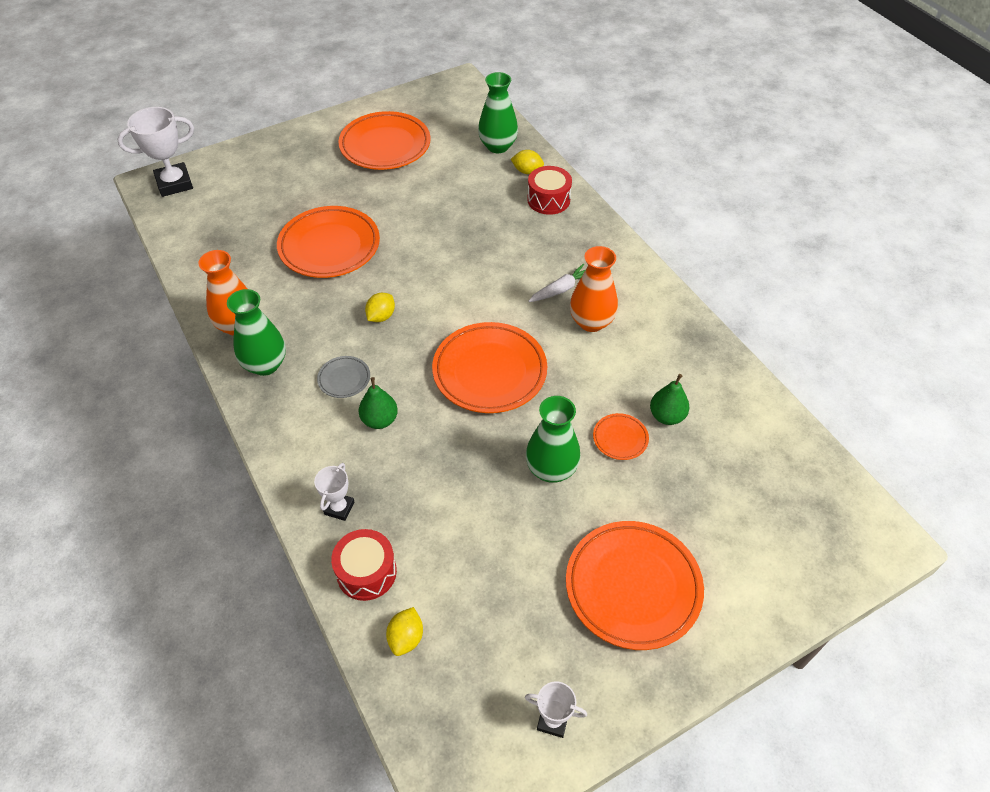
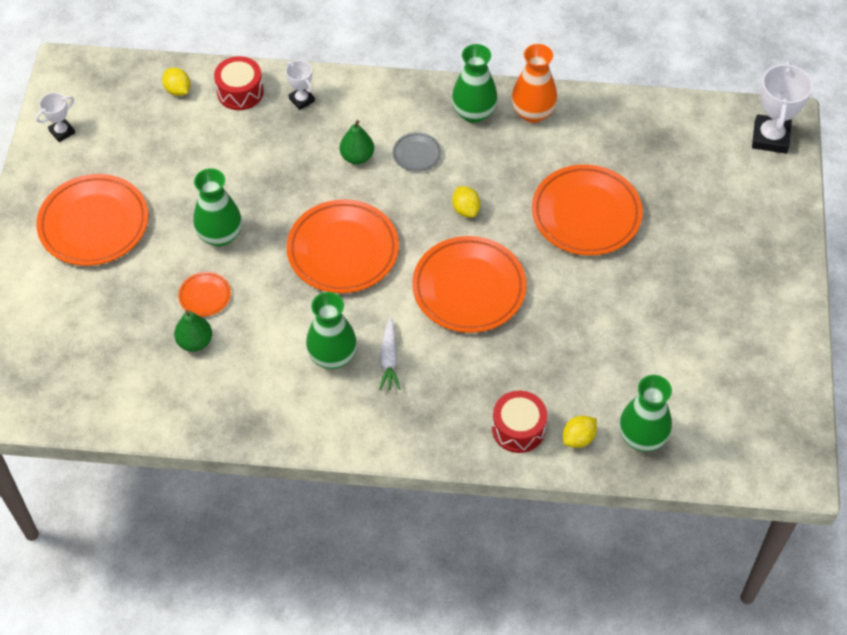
camera: 125 degrees right, 5 degrees up
(385, 146) = (716, 333): orange plate -> orange plate (469, 288)
(591, 322) = (332, 356): orange vase -> green vase

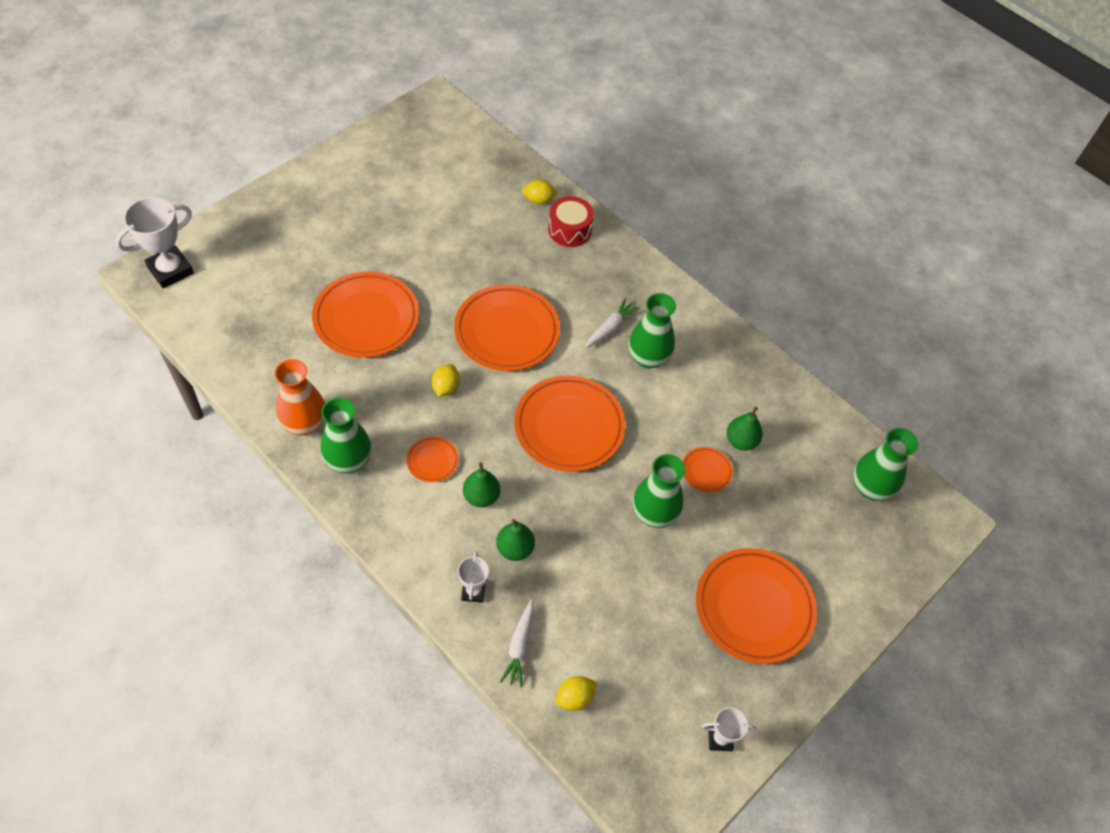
camera: 145 degrees left, 0 degrees up
(178, 90) = (574, 698): yellow lemon -> yellow lemon turned 60 degrees clockwise
(240, 92) = (519, 646): red drum -> white carrot
(299, 142) = (515, 548): none -> green pear
(417, 154) = (432, 461): grey plate -> orange plate
(642, 437) = (500, 175): green vase -> green vase (870, 487)

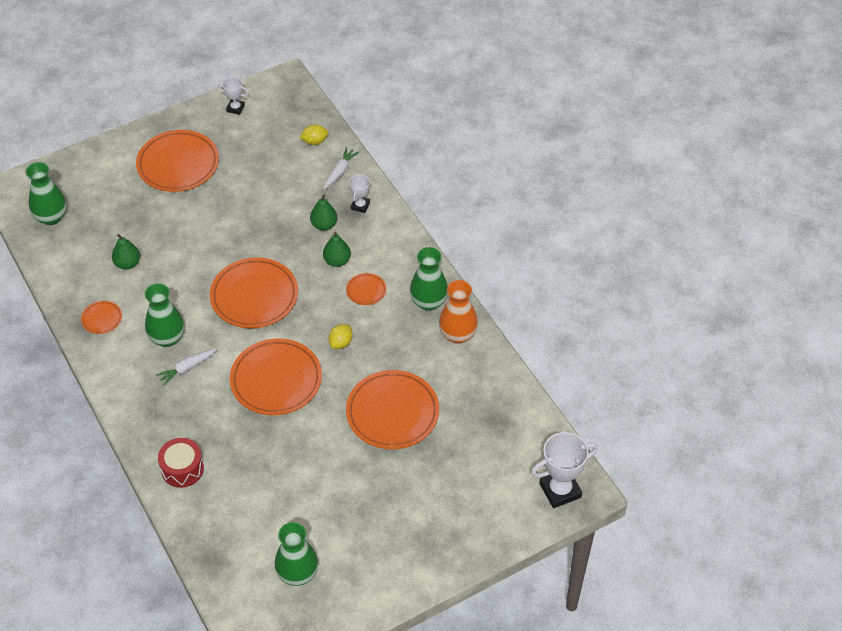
camera: 160 degrees left, 5 degrees down
(539, 200) = (199, 507): yellow lemon -> none
(654, 513) = (217, 228): green vase -> green vase (297, 574)
(706, 471) = (165, 248): orange plate -> orange plate (102, 319)

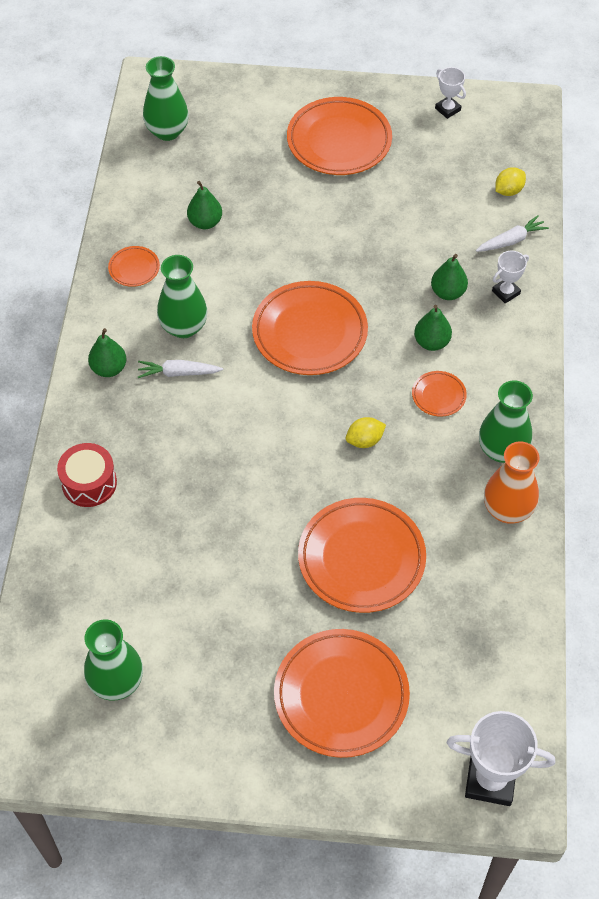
camera: 35 degrees right, 5 degrees up
(137, 391) = (109, 368): none -> green pear
(276, 380) = (261, 442): orange plate -> orange plate (341, 695)
(314, 141) = (508, 191): yellow lemon -> yellow lemon turned 60 degrees counterclockwise

